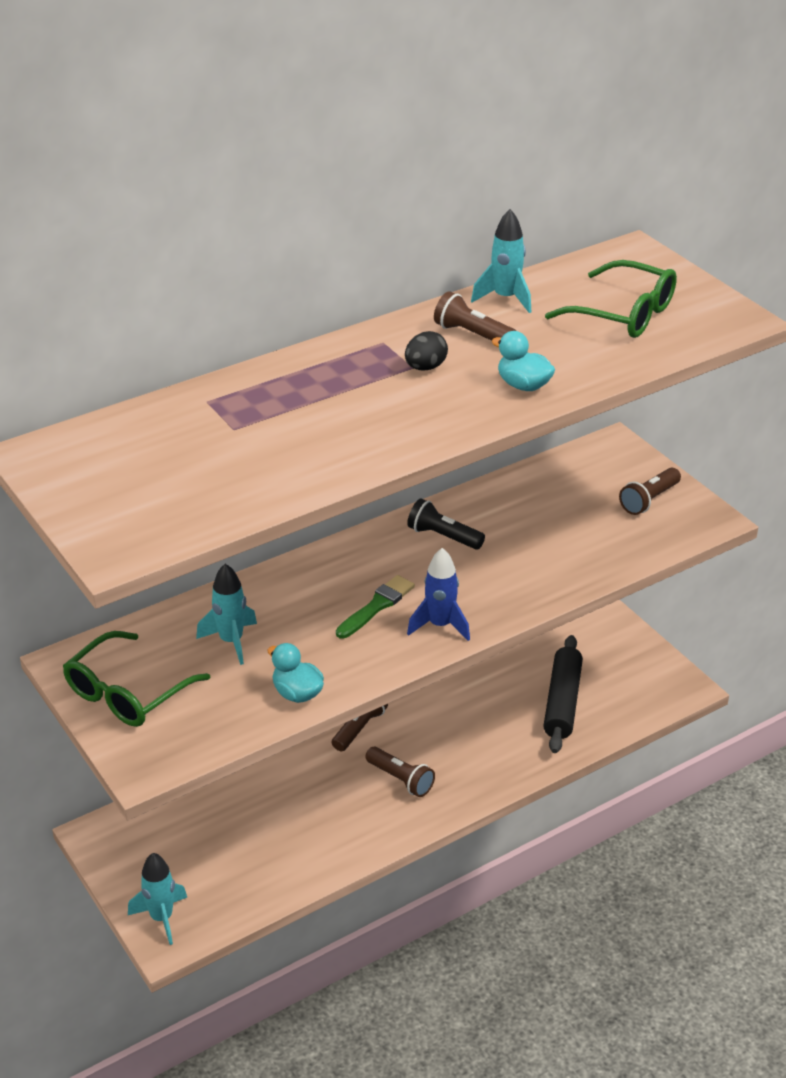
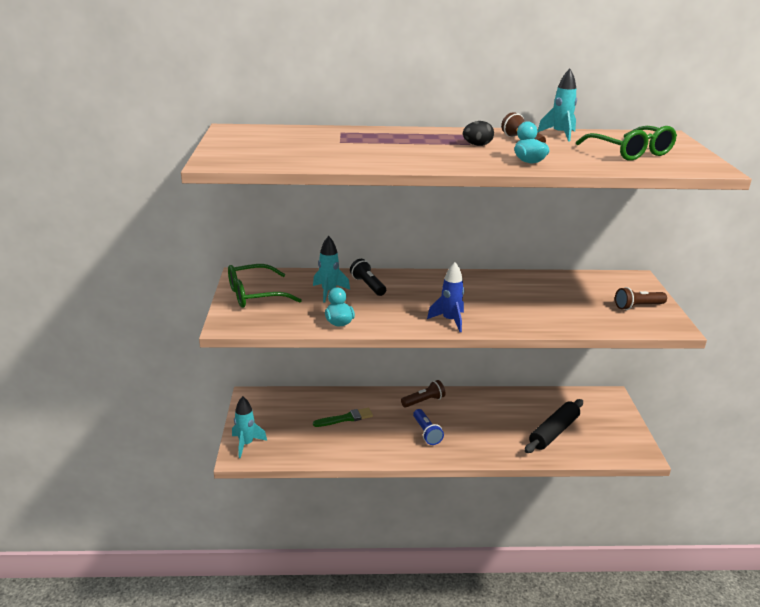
camera: 30 degrees right, 10 degrees down
(377, 606) = (422, 302): green brush -> green brush (346, 418)
(400, 779) = (426, 433): brown flashlight -> blue flashlight
(443, 536) = (491, 286): black flashlight -> black flashlight (368, 285)

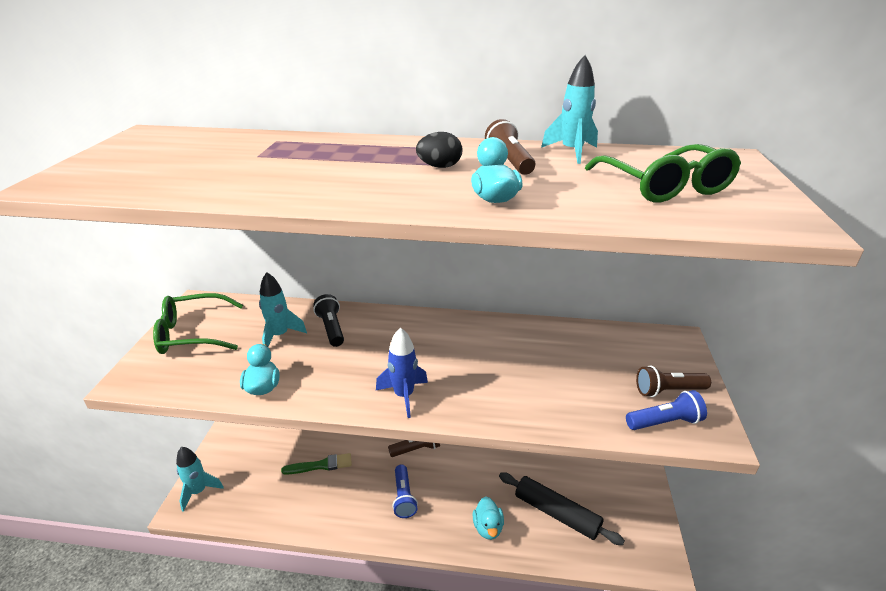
camera: 10 degrees right, 5 degrees up
(502, 445) = (488, 527): none -> turquoise duck
(554, 432) = (556, 514): black rolling pin -> black rolling pin turned 75 degrees clockwise
(640, 323) = (665, 422): none -> blue flashlight

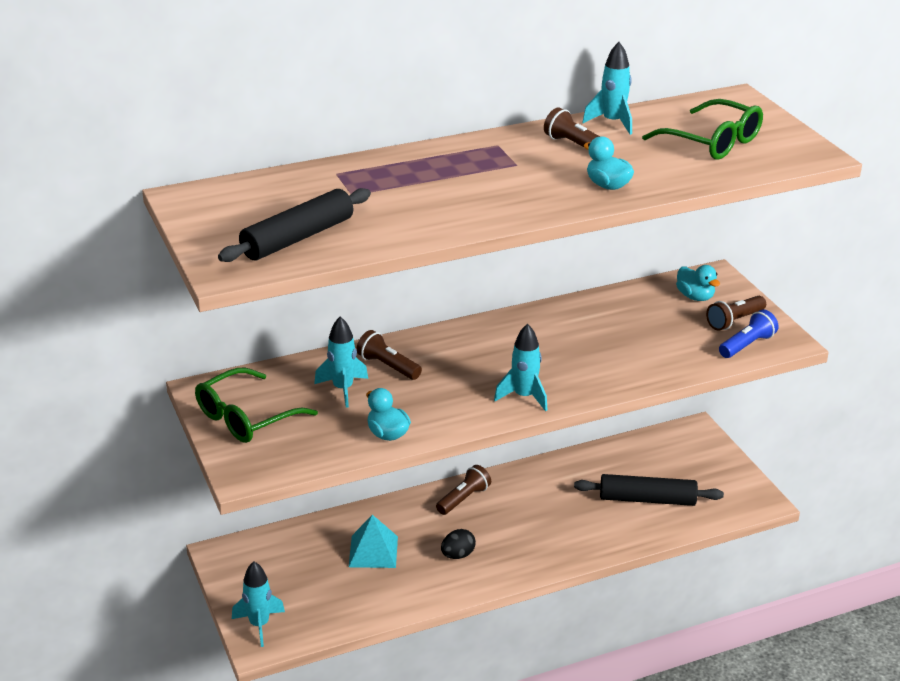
camera: 30 degrees left, 0 degrees up
(151, 175) = (297, 238): none -> black rolling pin
(321, 465) = (373, 551): green brush -> turquoise pyramid
(331, 328) = (388, 366): black flashlight -> brown flashlight
(403, 497) = (490, 543): blue flashlight -> none
(404, 396) = (524, 397): blue rocket -> turquoise rocket
(439, 167) = (527, 165): black egg -> black egg (458, 555)
(488, 527) = (593, 534): turquoise duck -> turquoise duck (695, 297)

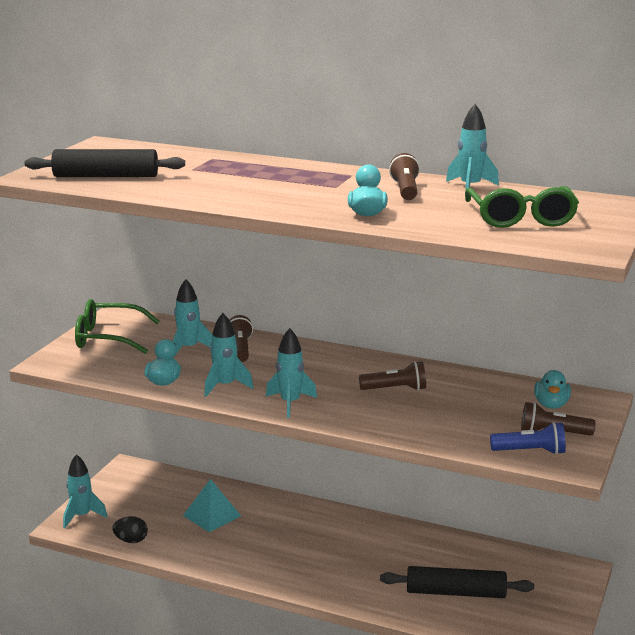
camera: 45 degrees right, 10 degrees down
(445, 409) = (225, 386): none -> turquoise rocket
(458, 555) = (259, 548): black egg -> black egg (131, 540)
(464, 499) = (320, 518): brown flashlight -> brown flashlight (395, 389)
(647, 499) = (455, 593): black rolling pin -> black rolling pin turned 45 degrees counterclockwise

